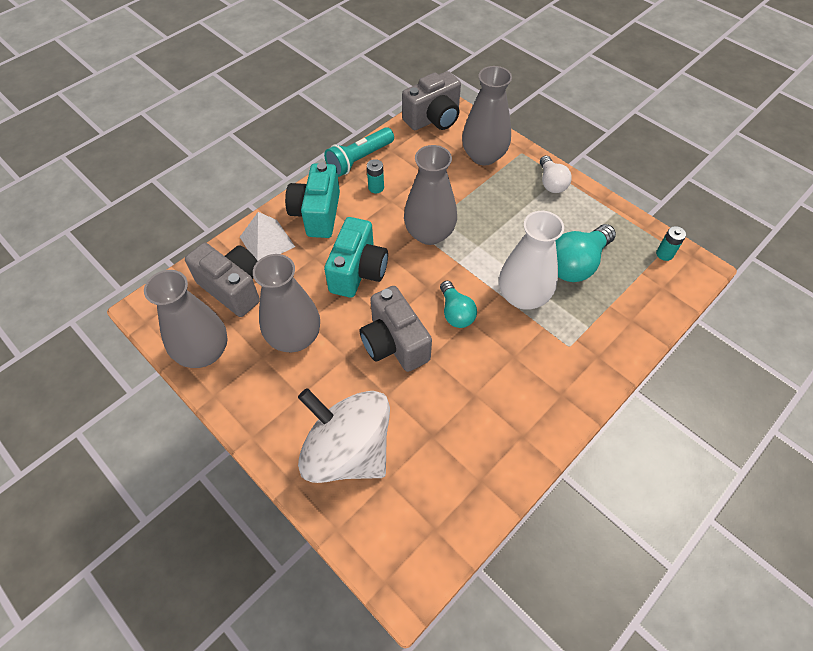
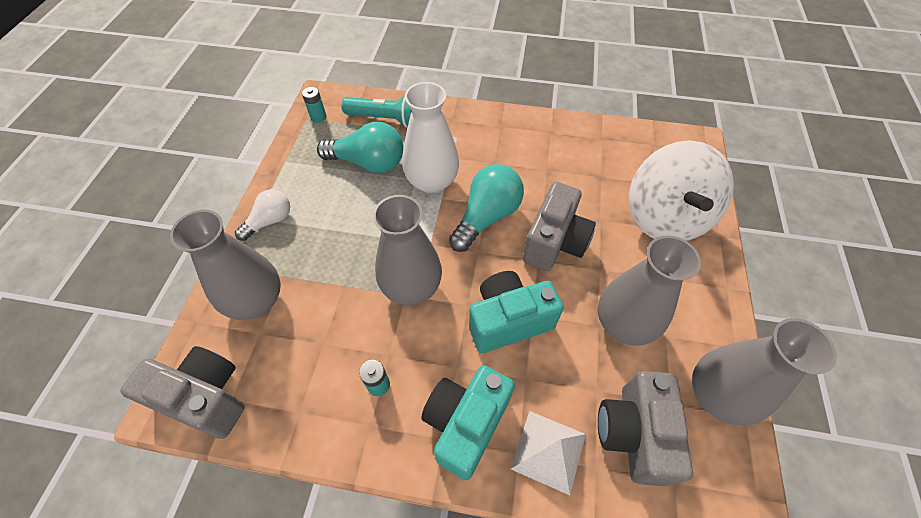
camera: 125 degrees left, 0 degrees up
(317, 214) = (466, 423): turquoise camera -> turquoise camera turned 150 degrees clockwise
(359, 159) = (339, 442): turquoise flashlight -> turquoise flashlight (385, 119)
(456, 313) = (487, 217): turquoise light bulb -> turquoise light bulb, size x1.59

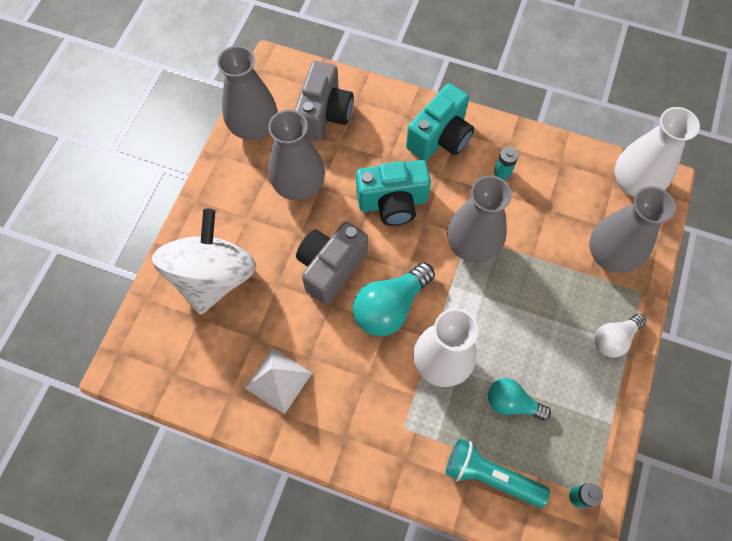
camera: 170 degrees left, 10 degrees up
(205, 398) = (634, 183): grey camera -> white vase
(369, 163) = (512, 403): turquoise light bulb -> turquoise light bulb, size x0.63
(548, 451) = (386, 114): white pyramid -> white pyramid (278, 380)

